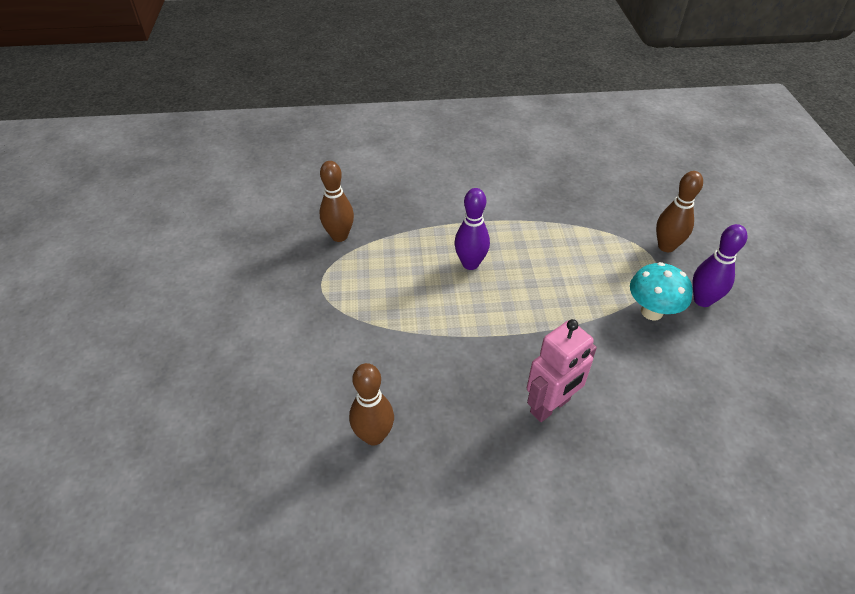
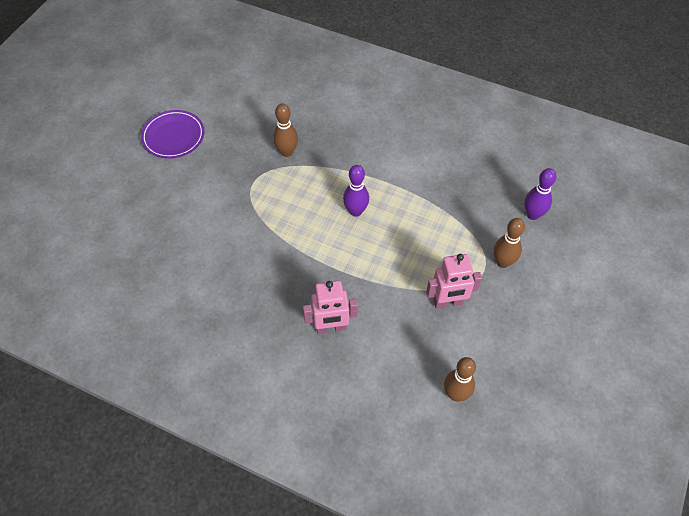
camera: 30 degrees right, 10 degrees up
(175, 276) = (173, 136): none -> purple plate
(374, 436) = (220, 292): brown bowling pin -> brown bowling pin (455, 394)
(651, 312) = (448, 302): turquoise mushroom -> pink robot
(702, 300) = (491, 312): purple bowling pin -> purple bowling pin (532, 214)

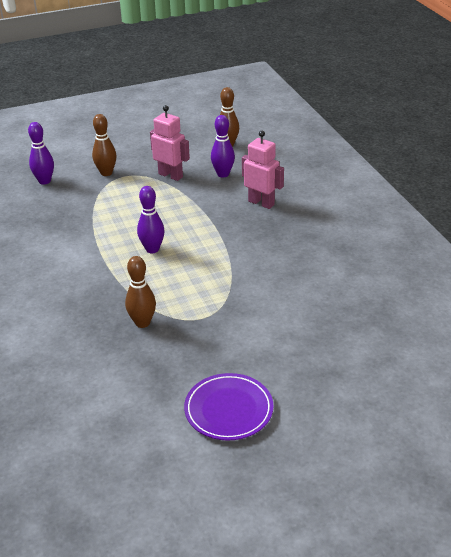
camera: 135 degrees left, 20 degrees down
(406, 341) = (223, 174): none -> purple bowling pin

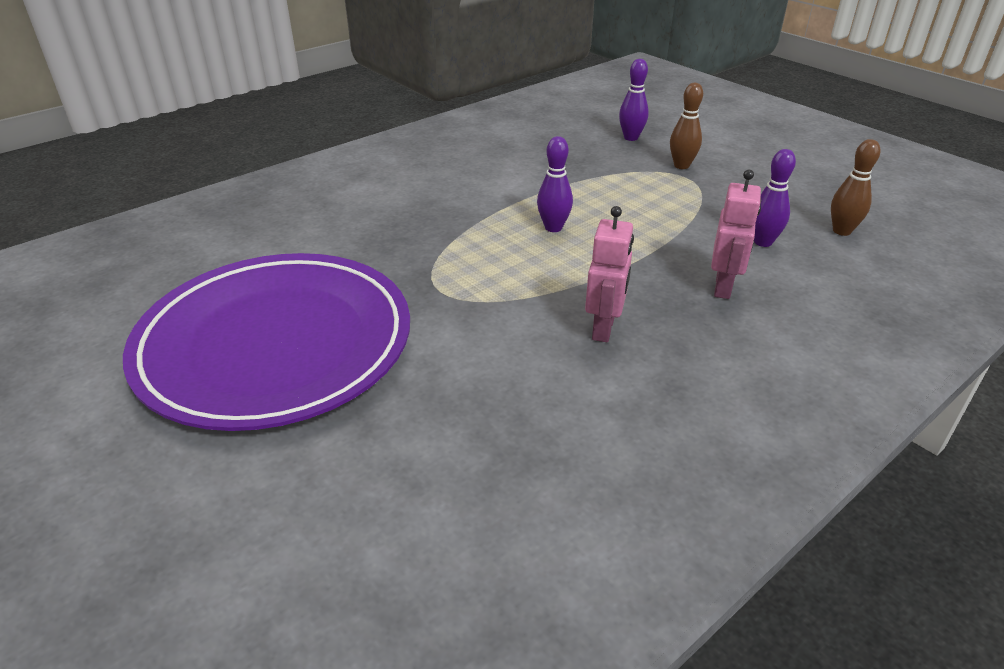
camera: 70 degrees right, 0 degrees up
(142, 323) = (413, 252): brown bowling pin -> none
(170, 175) = (719, 205): pink robot -> pink robot (604, 328)
(228, 410) = (275, 345): purple plate -> purple plate, size x2.37

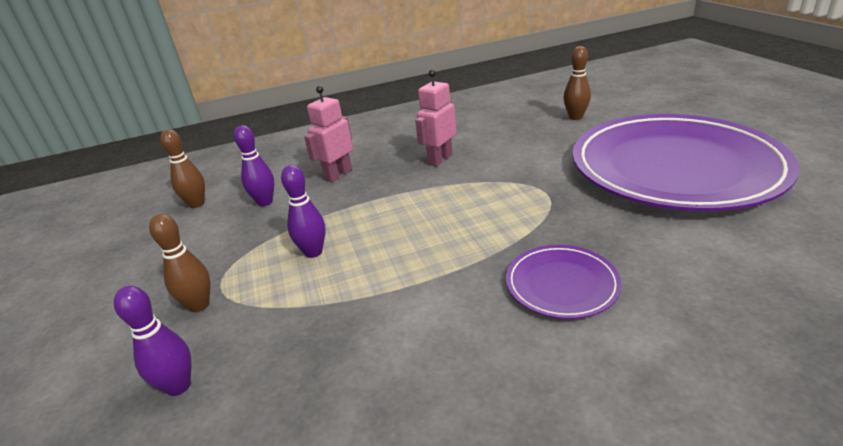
camera: 155 degrees left, 5 degrees down
(411, 465) = (575, 117): none -> brown bowling pin
(412, 209) = (561, 285): none -> purple plate
(553, 227) = (417, 237): purple bowling pin -> purple bowling pin (313, 252)

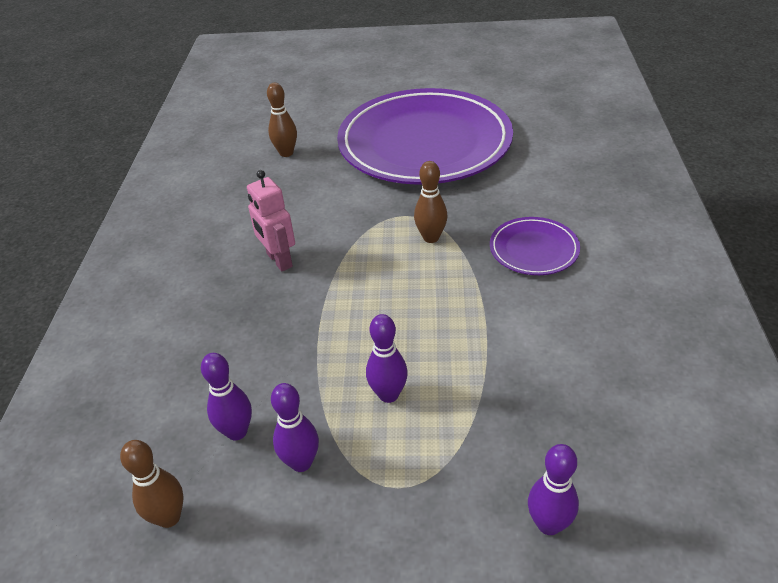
camera: 70 degrees left, 10 degrees up
(199, 305) = (426, 508): brown bowling pin -> brown bowling pin (431, 237)
(241, 235) = (301, 462): none -> purple bowling pin
(338, 175) = (231, 350): pink robot -> none

